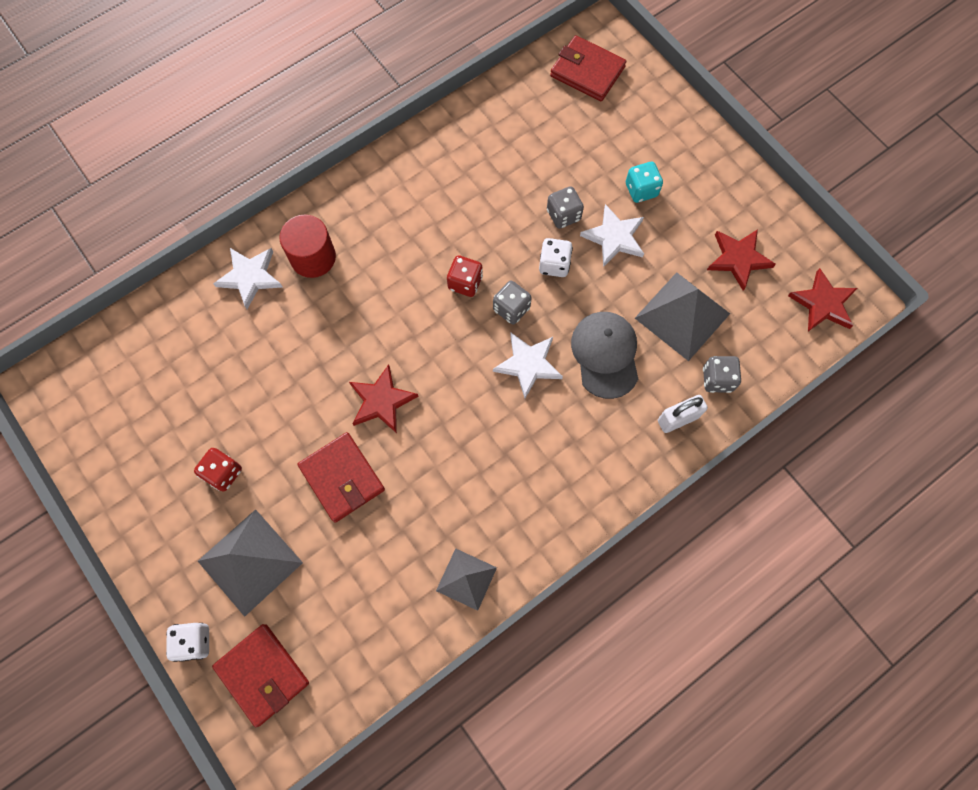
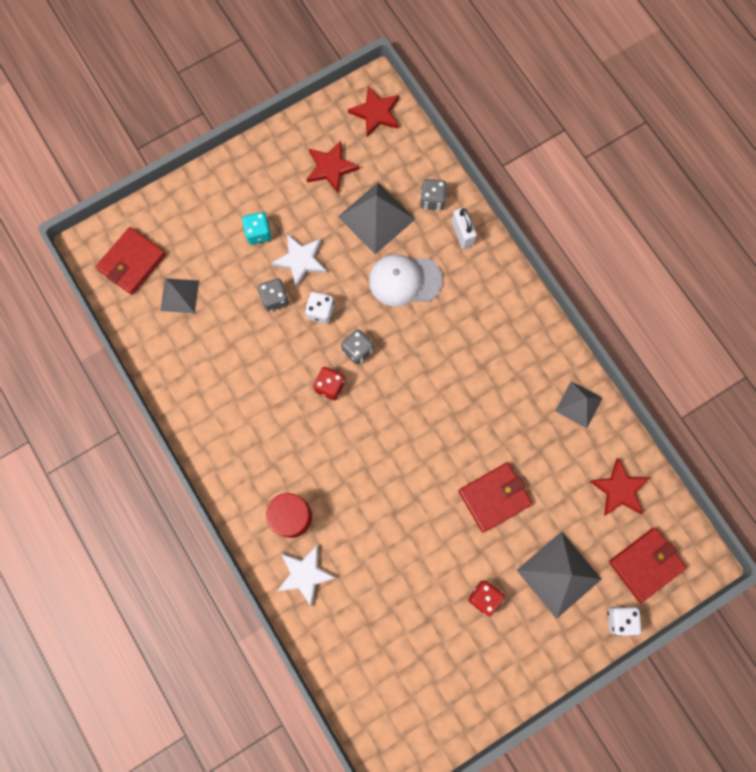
camera: 85 degrees left, 5 degrees up
(381, 401) = (430, 462): red star -> red star (619, 489)
(528, 364) = (408, 341): white star -> none
(555, 121) = (179, 295): none -> grey pyramid
(605, 354) = (405, 280): grey cap -> white cap

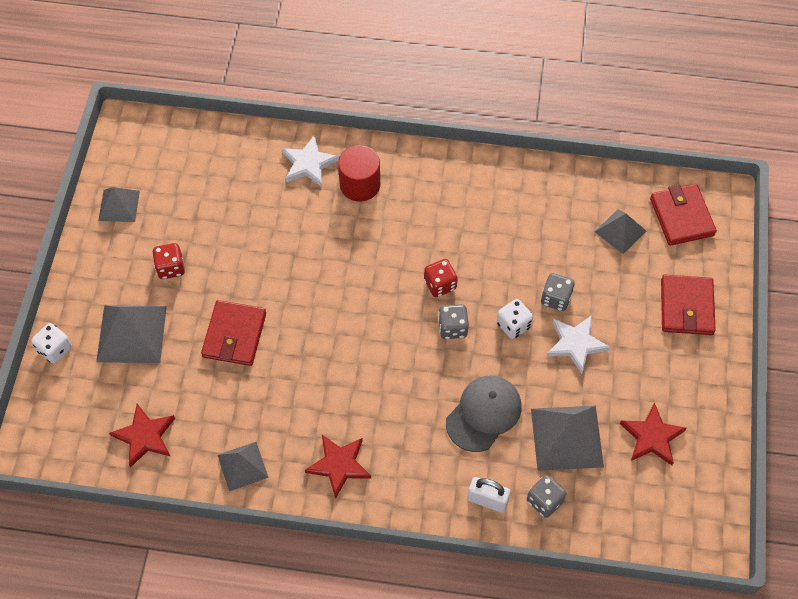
camera: 130 degrees right, 15 degrees down
(258, 233) = (631, 329): turquoise dice -> none
(376, 113) = (682, 523): red star -> red star (339, 465)
(405, 280) = (484, 414): white cap -> grey cap
(468, 694) = (119, 205): none -> grey pyramid
(645, 564) = (71, 404): red wallet -> red wallet (686, 307)

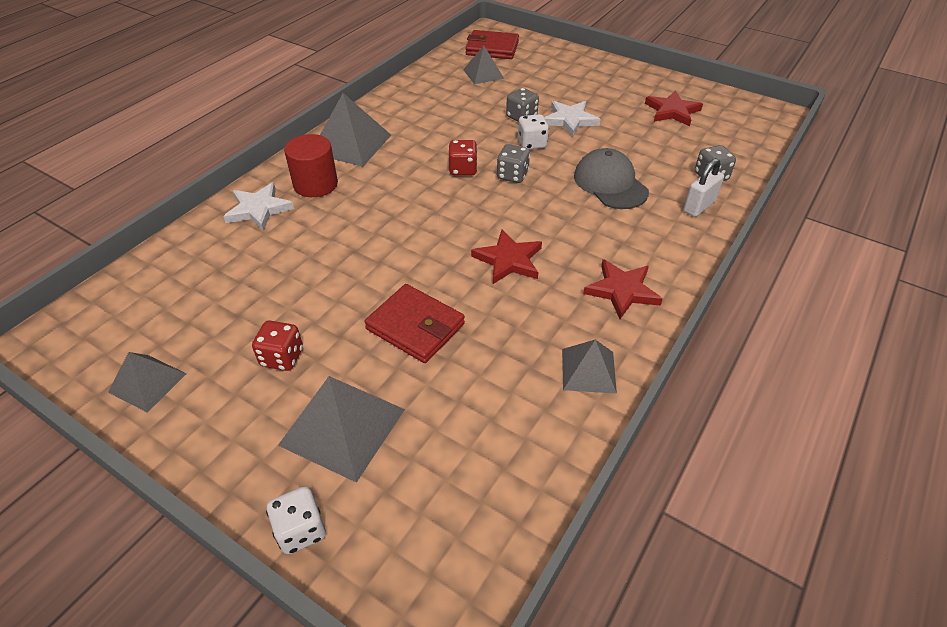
camera: 65 degrees left, 15 degrees down
(145, 436) = (501, 458): red star -> red star (508, 260)
(566, 437) = (654, 148): grey pyramid -> grey pyramid (351, 144)
(686, 307) = (569, 67): red wallet -> none

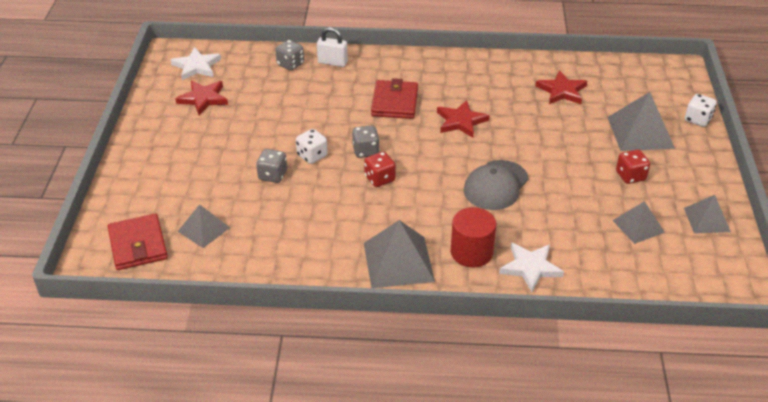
camera: 120 degrees left, 5 degrees down
(415, 326) = (553, 136): red wallet -> red wallet (394, 102)
(570, 120) = (258, 147): white star -> white star (196, 66)
(588, 370) = (517, 68): grey pyramid -> grey pyramid (638, 226)
(610, 183) = (336, 103): grey cap -> grey cap (496, 185)
(622, 291) = (445, 72): red star -> red star (562, 91)

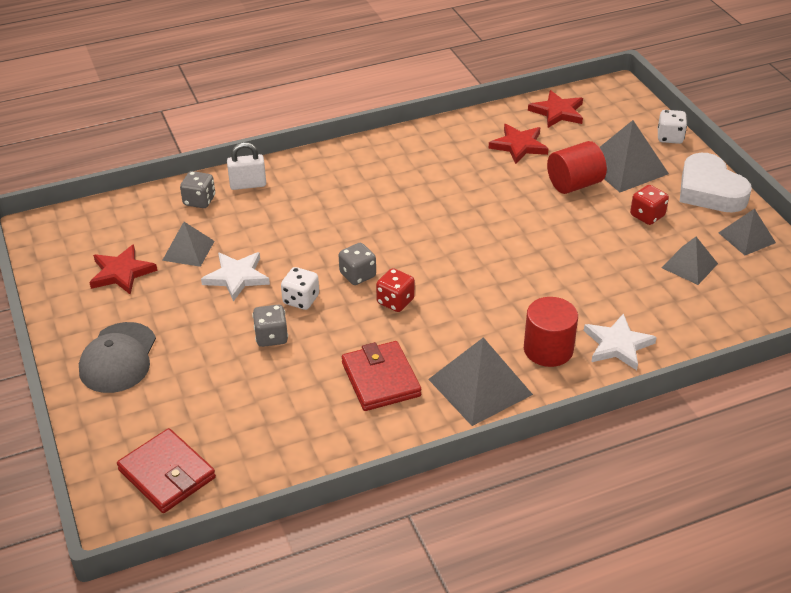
camera: 25 degrees left, 0 degrees up
(196, 66) = (84, 236): white star -> white star (237, 277)
(204, 229) = (234, 427): grey pyramid -> grey pyramid (188, 250)
(394, 102) = (351, 210): red wallet -> red wallet (380, 379)
(461, 121) = (438, 210): red star -> red star (557, 112)
(496, 185) = (522, 269): grey cap -> grey cap (118, 358)
(586, 133) = (574, 184): none -> red cylinder
(701, 172) = (709, 191): none -> white heart

